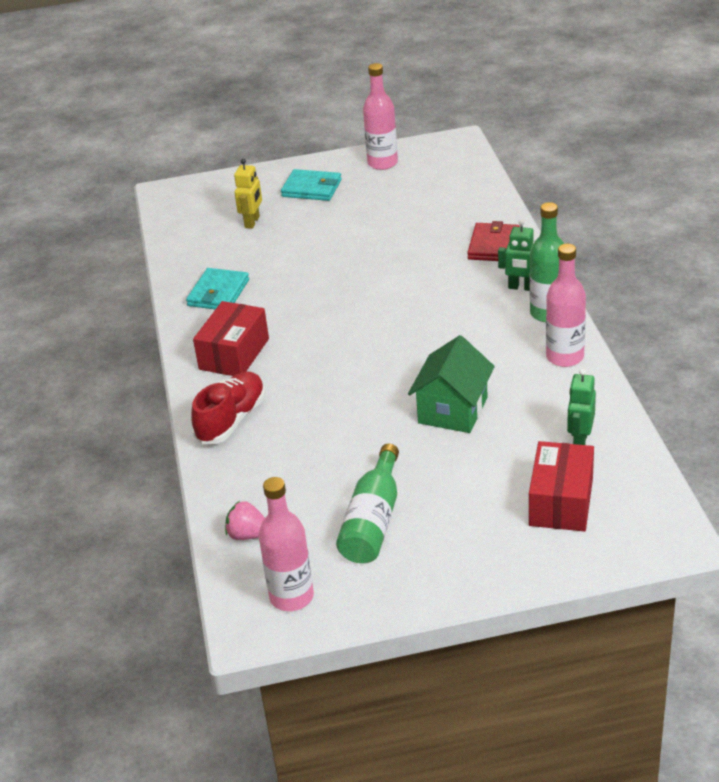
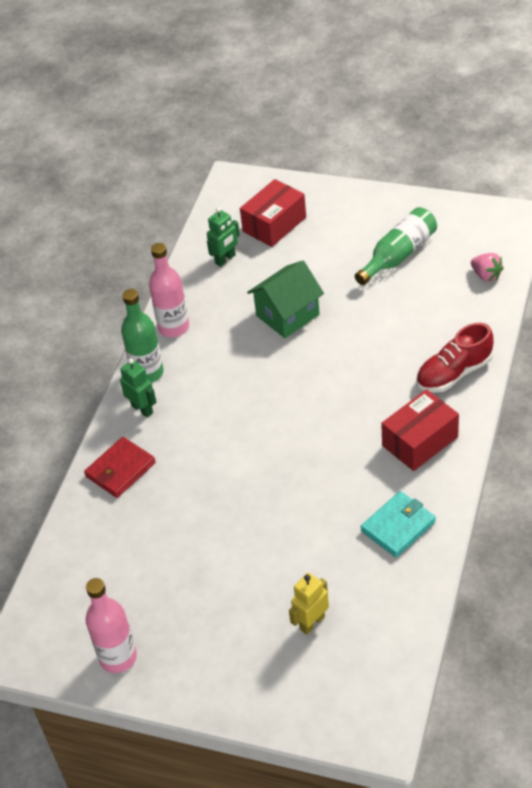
camera: 150 degrees left, 10 degrees up
(291, 597) = (478, 226): pink bottle -> none
(311, 188) = (219, 651): turquoise wallet -> none

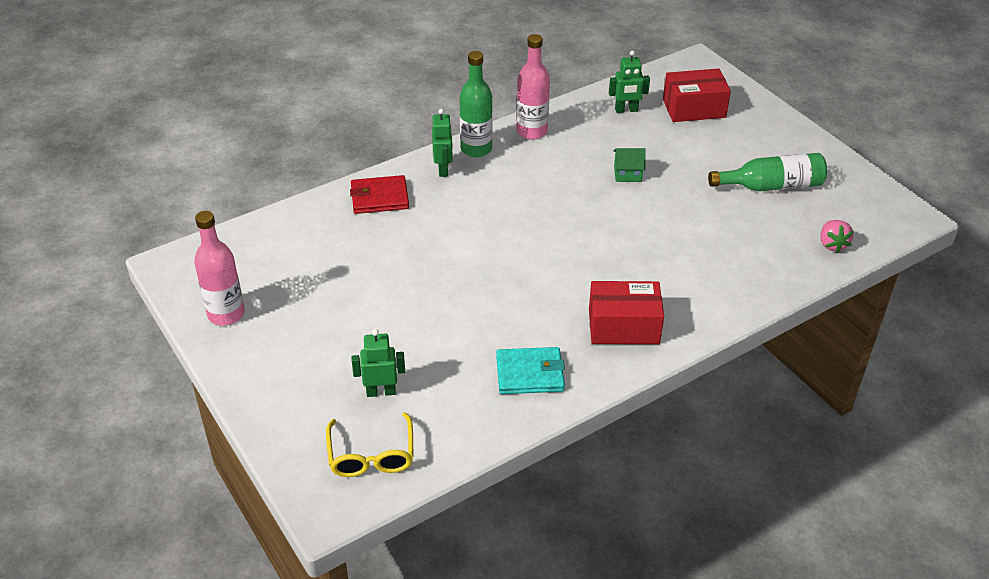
camera: 35 degrees right, 5 degrees down
(287, 315) = (627, 174): green house -> green house, size x0.54
(312, 623) = (381, 391): yellow robot -> green robot
(362, 674) = (371, 455): none -> yellow glasses
(454, 373) = (714, 297): red shoe -> none

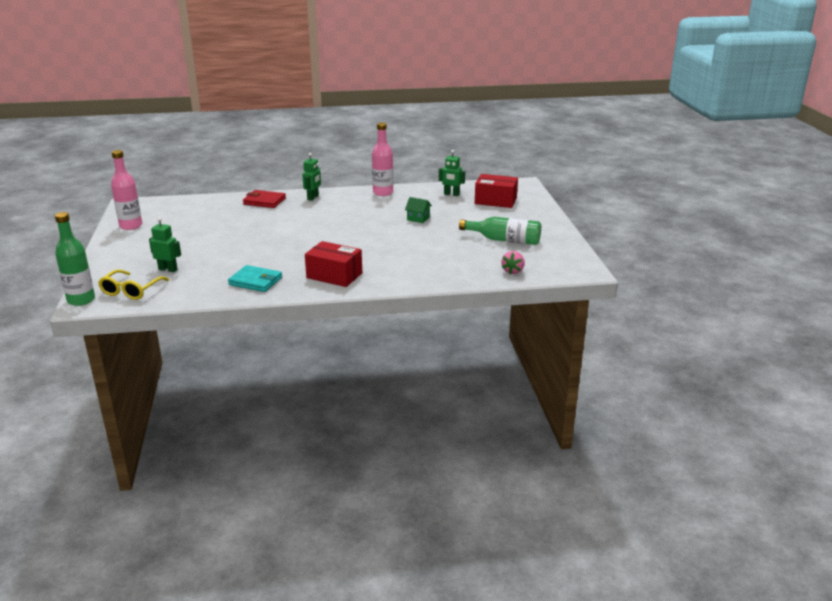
camera: 25 degrees right, 15 degrees down
(476, 149) = (342, 193): green bottle -> green bottle (81, 300)

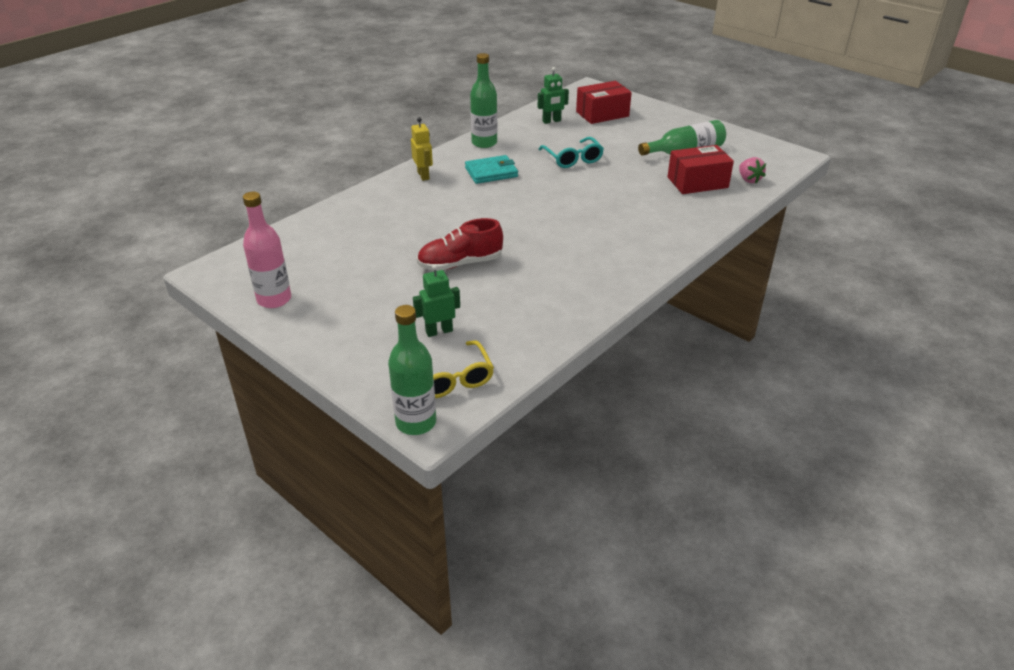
camera: 40 degrees left, 10 degrees up
(241, 245) = (460, 264): none -> red shoe
(255, 281) = (560, 297): turquoise wallet -> turquoise wallet (491, 172)
(264, 201) = (378, 200): red wallet -> none
(313, 197) = (423, 175): green robot -> yellow robot
(334, 275) = (620, 254): red box -> red box (697, 182)
(383, 193) = (484, 143): pink bottle -> green bottle
(418, 218) = (573, 159): green house -> turquoise glasses

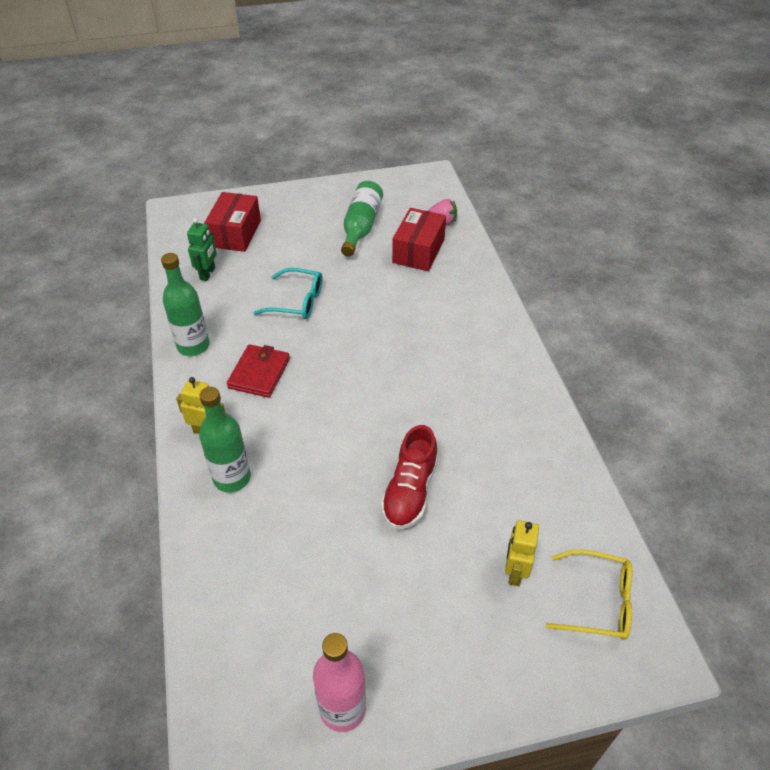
camera: 55 degrees left, 10 degrees up
(416, 422) = (650, 668): green bottle -> green bottle (232, 478)
(439, 331) = (515, 572): green robot -> yellow robot
(491, 172) = (259, 373): turquoise wallet -> red wallet

